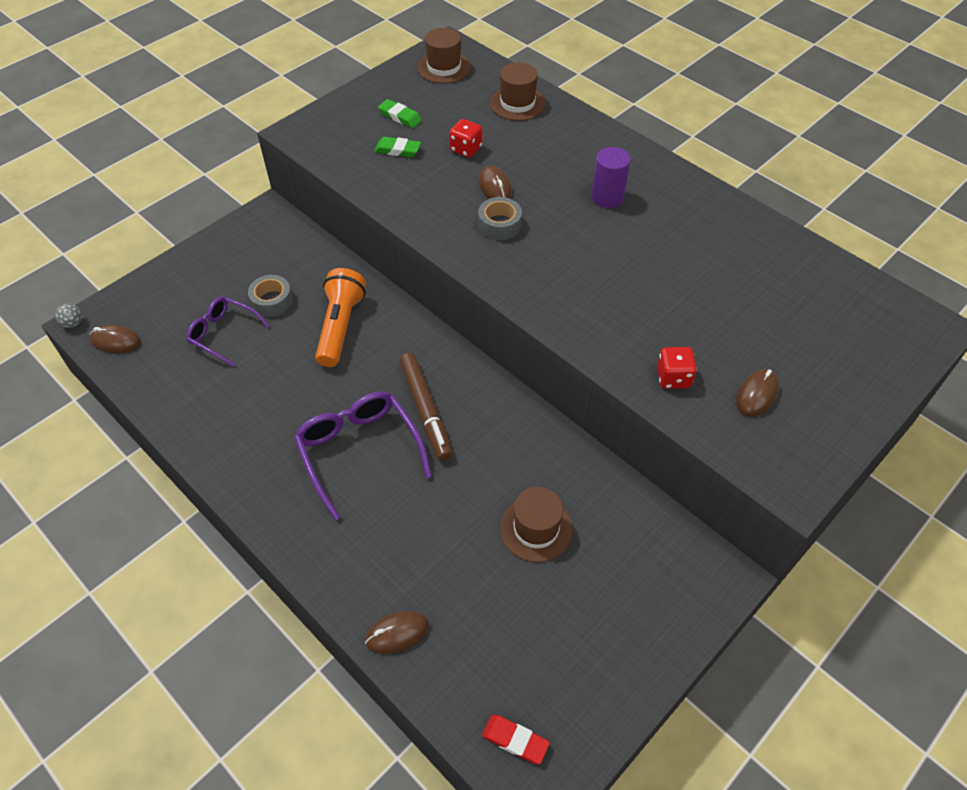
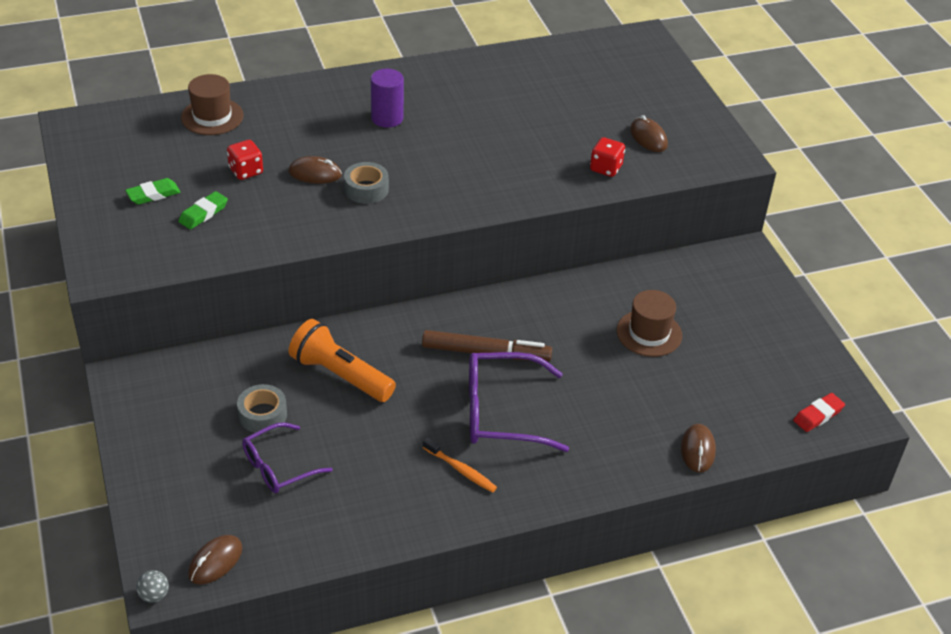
camera: 65 degrees left, 10 degrees down
(276, 450) = (461, 470): none -> orange toothbrush
(444, 67) = (106, 139): brown hat -> none

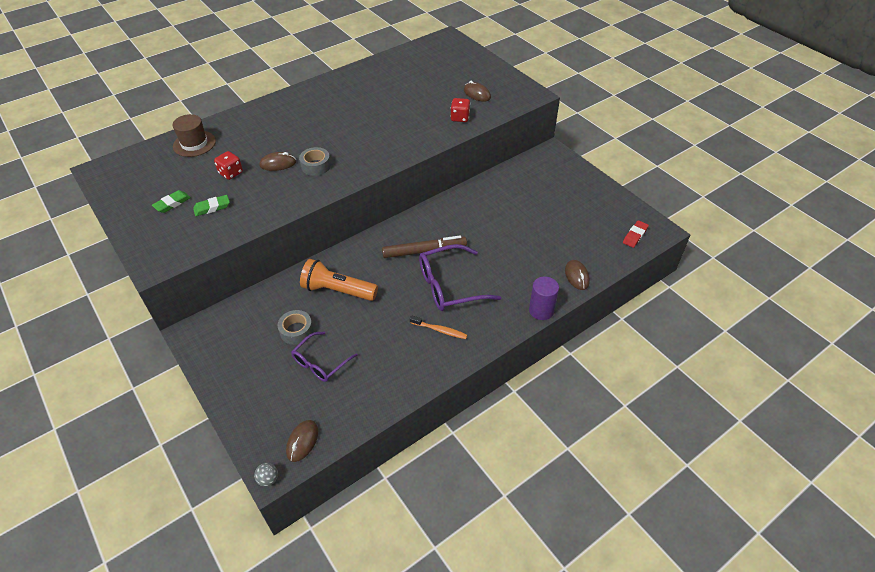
camera: 15 degrees left, 5 degrees up
(203, 213) = (212, 207): green eraser -> green eraser turned 45 degrees clockwise
(387, 118) = (311, 119): purple cylinder -> purple cylinder (541, 310)
(649, 333) = (517, 213): brown hat -> none

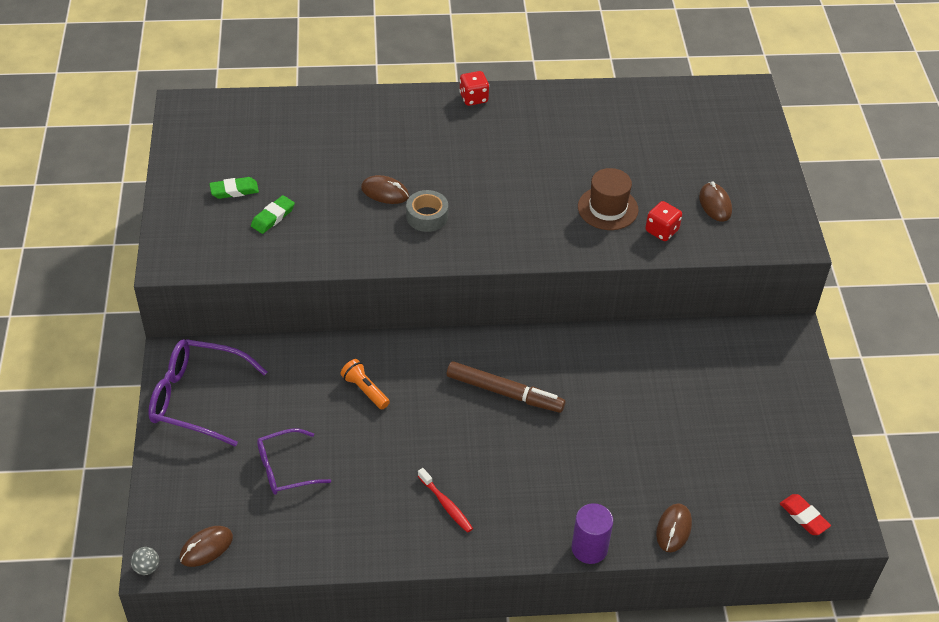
camera: 30 degrees right, 0 degrees up
(194, 144) = (309, 118): brown hat -> brown hat (607, 208)
(212, 207) = (273, 217): green eraser -> green eraser turned 60 degrees counterclockwise
(231, 173) = (323, 180): red dice -> red dice (473, 98)
(296, 331) = (285, 416): grey tape -> none
(337, 290) = (365, 390): orange flashlight -> orange flashlight, size x0.56
(440, 330) = (446, 505): orange toothbrush -> red toothbrush
(450, 286) = (501, 455): purple glasses -> purple glasses (197, 398)
(635, 236) = (804, 517): red eraser -> red eraser turned 75 degrees clockwise

